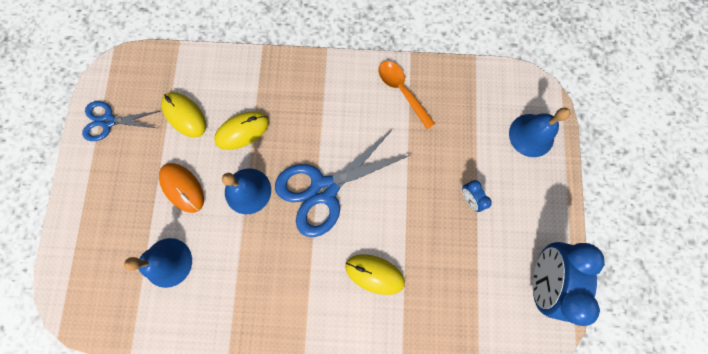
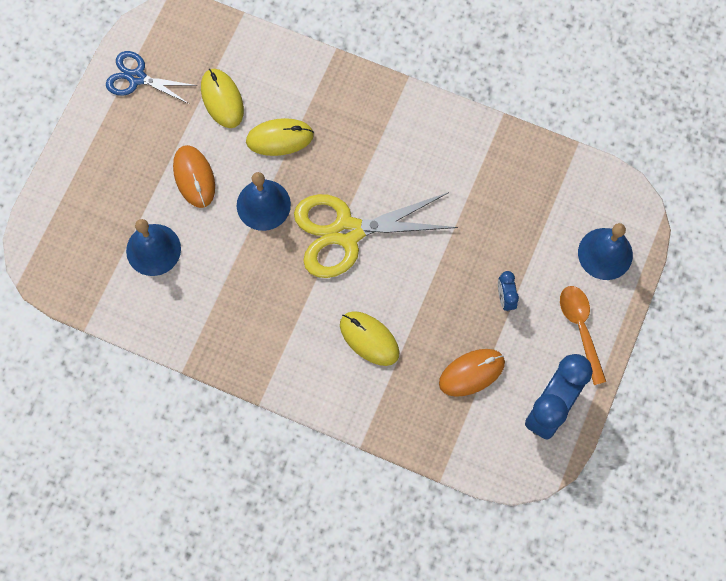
camera: 20 degrees right, 5 degrees down
(324, 189) = (347, 232): blue scissors -> yellow scissors
(402, 91) = (476, 155): orange spoon -> orange spoon (581, 329)
(468, 272) = (471, 373): none -> orange mouse

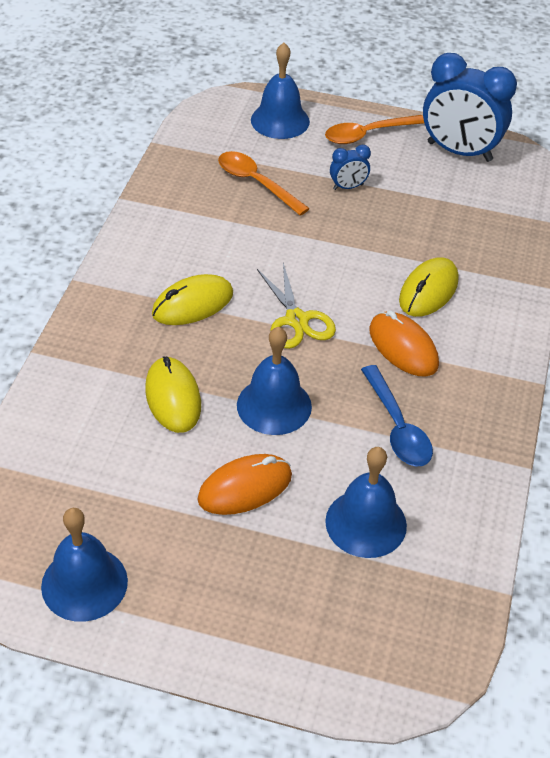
camera: 100 degrees left, 25 degrees down
(137, 78) = (84, 583): blue scissors -> blue bell
(222, 99) = (117, 469): yellow mouse -> yellow mouse (193, 304)
(232, 286) = (397, 427): none -> blue spoon
(347, 232) = (296, 320): yellow scissors -> yellow scissors, size x0.58
(471, 373) = (441, 208): orange mouse -> orange mouse (403, 347)
(515, 222) = (256, 183): none -> orange spoon

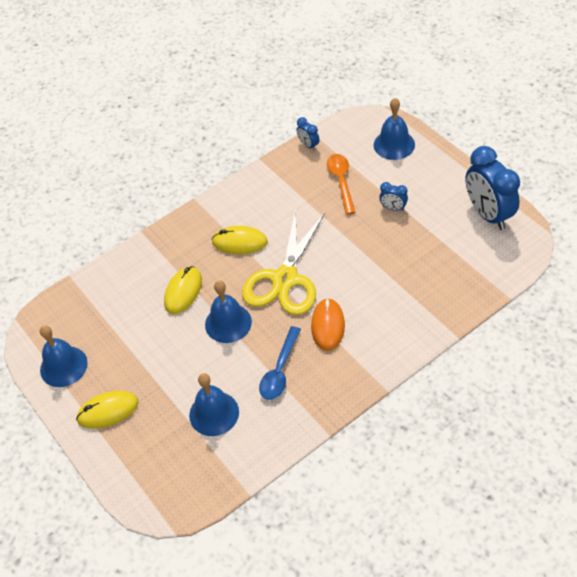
camera: 45 degrees right, 5 degrees up
(173, 159) = (308, 145): none -> blue clock
(245, 487) = (174, 360): orange mouse -> none
(296, 320) = (285, 279): yellow scissors -> yellow scissors, size x1.73
(367, 134) = (440, 177): orange spoon -> none
(428, 291) = (376, 298): yellow mouse -> yellow mouse (108, 411)

